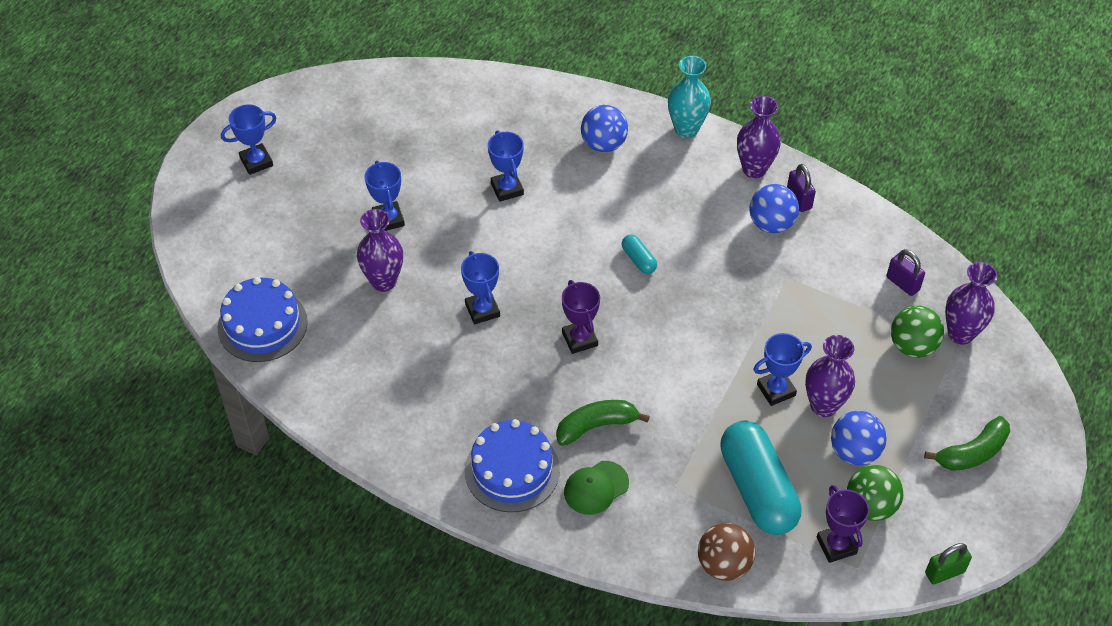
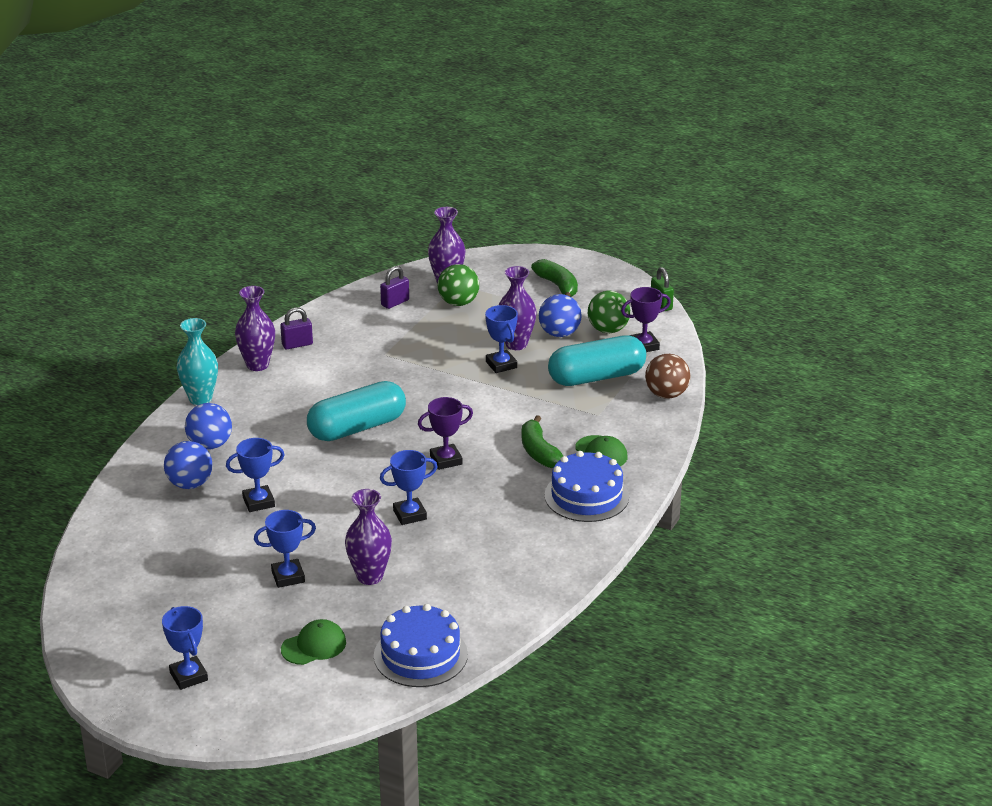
camera: 90 degrees left, 20 degrees down
(286, 244) = (314, 646): none -> green cap
(638, 260) = (357, 428): turquoise capsule -> turquoise capsule, size x2.32
(771, 224) = (323, 359): blue ball -> blue ball (190, 484)

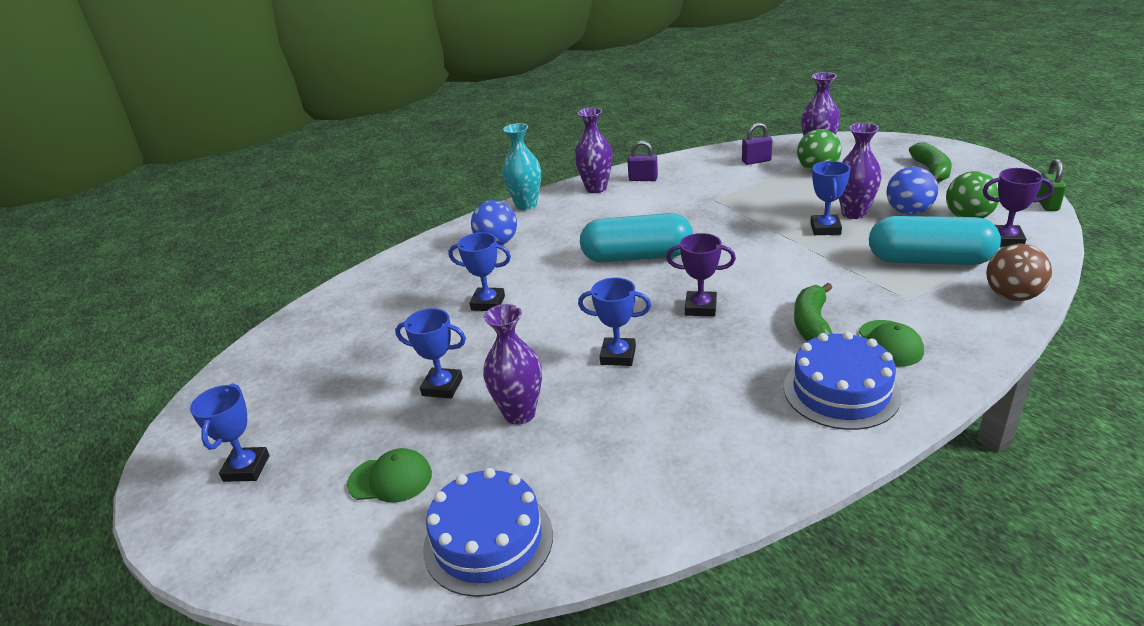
camera: 35 degrees right, 0 degrees up
(190, 484) = (448, 272): blue ball -> none

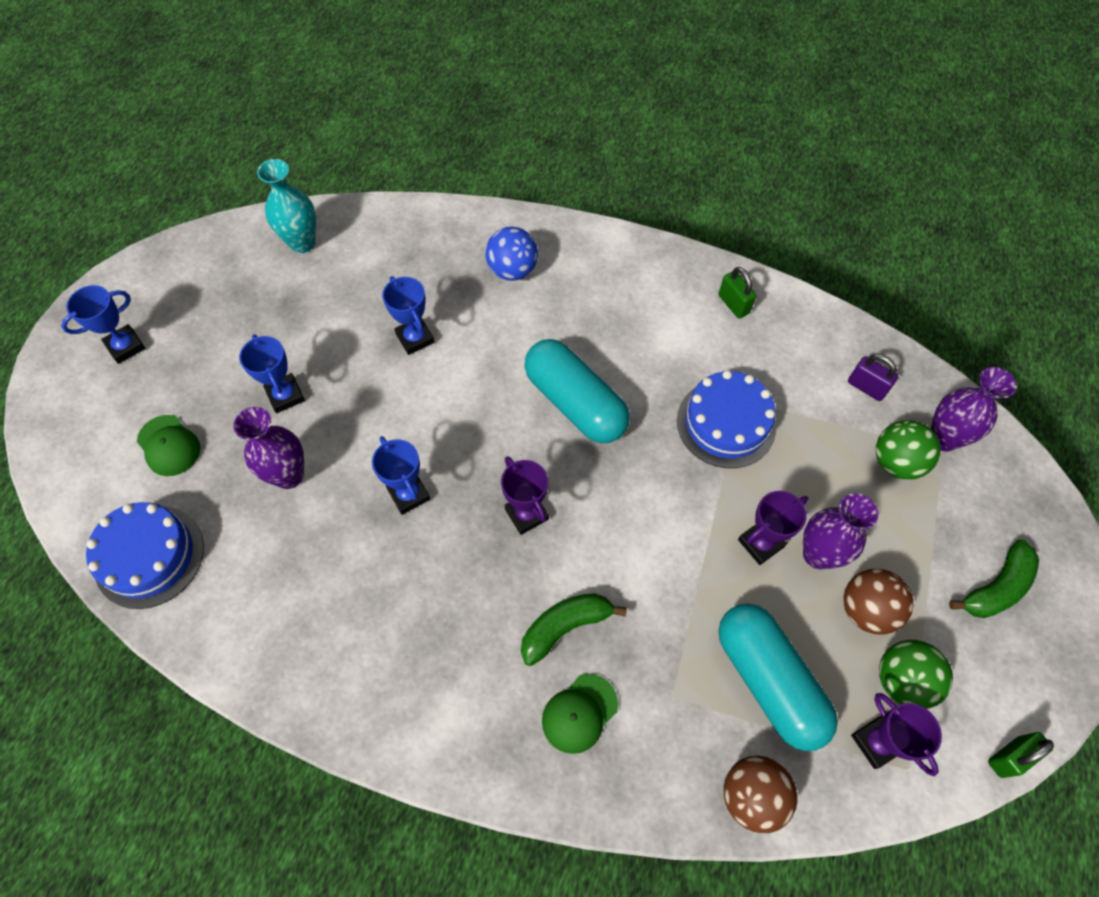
camera: 45 degrees right, 30 degrees up
(526, 205) = (597, 241): turquoise vase -> turquoise vase (302, 243)
(596, 188) = (679, 276): purple vase -> none
(643, 179) = (733, 304): purple padlock -> green padlock
(825, 228) = (760, 543): blue trophy -> purple trophy
(841, 391) = (475, 706): blue cake -> blue cake (726, 423)
(908, 212) = (866, 609): blue ball -> brown ball

